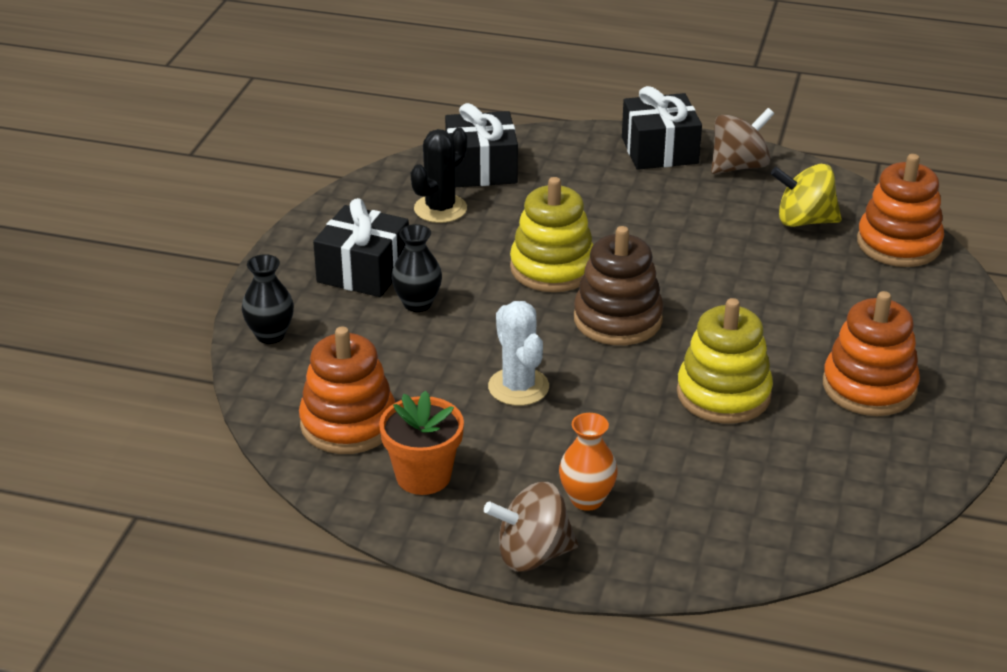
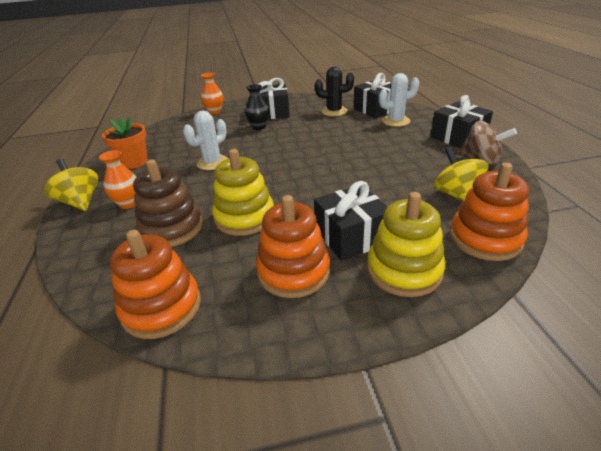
camera: 65 degrees right, 0 degrees up
(270, 335) = (215, 112): black vase -> orange vase
(348, 423) = (165, 139): orange stacking toy -> orange stacking toy (161, 307)
(532, 555) = (80, 202): brown spinning top -> yellow spinning top
(550, 172) = (396, 121): none -> white cactus
(552, 268) = (316, 143): yellow stacking toy -> yellow stacking toy (404, 270)
(617, 319) = (289, 169): brown stacking toy -> brown stacking toy (171, 228)
(831, 326) = (351, 236): none -> black gift

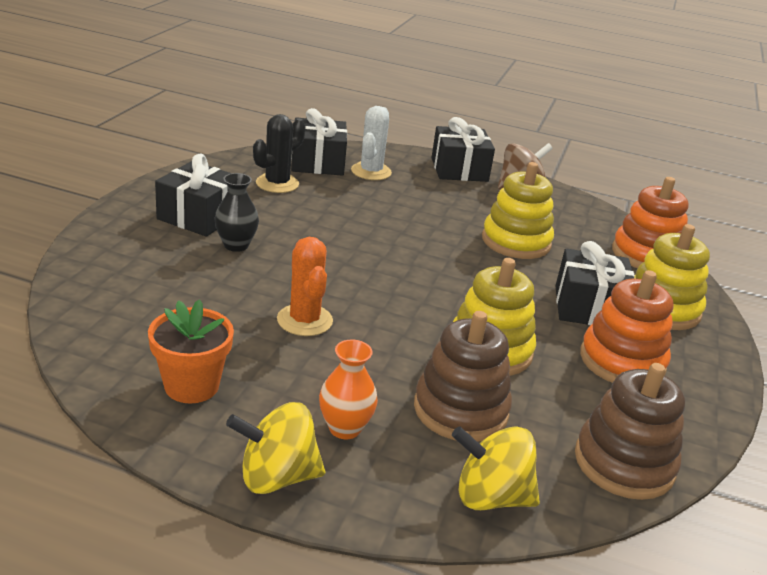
camera: 65 degrees left, 5 degrees down
(161, 307) = (624, 463): orange stacking toy -> brown stacking toy
(212, 163) = (304, 320): white cactus -> orange cactus
(215, 112) = (99, 251): orange vase -> none
(397, 183) = (516, 242): none -> yellow stacking toy
(456, 195) = (569, 229): yellow spinning top -> yellow spinning top (490, 497)

